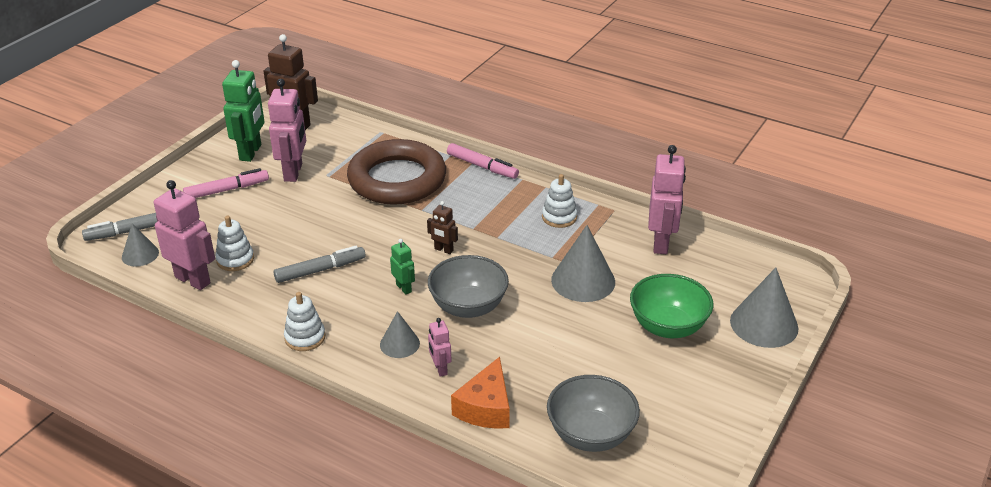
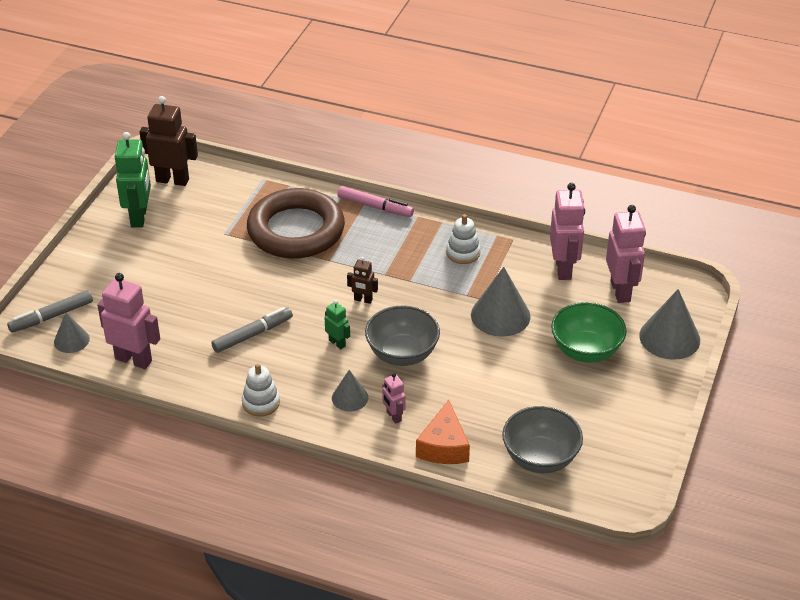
camera: 10 degrees left, 5 degrees up
(227, 190) = (131, 261): pink marker -> none
(235, 259) = (167, 334): white stacking toy -> none
(293, 172) = (190, 234): pink robot -> pink robot (621, 291)

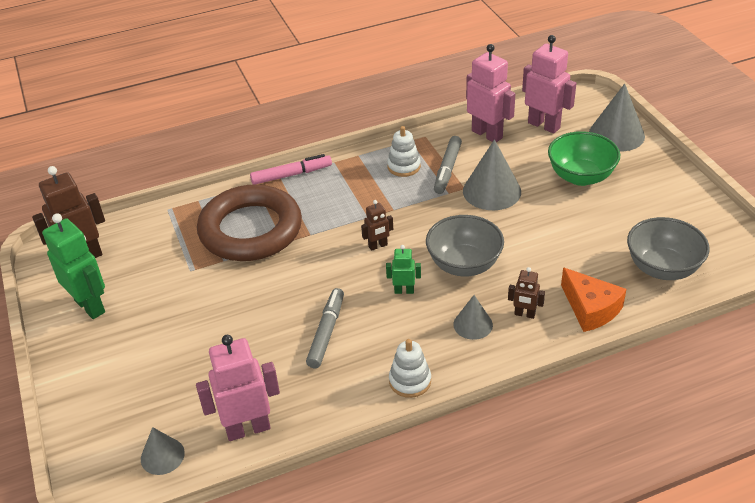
camera: 40 degrees left, 0 degrees up
(51, 316) = (113, 449): grey marker -> grey marker (447, 169)
(393, 416) = (524, 314): pink robot -> brown robot

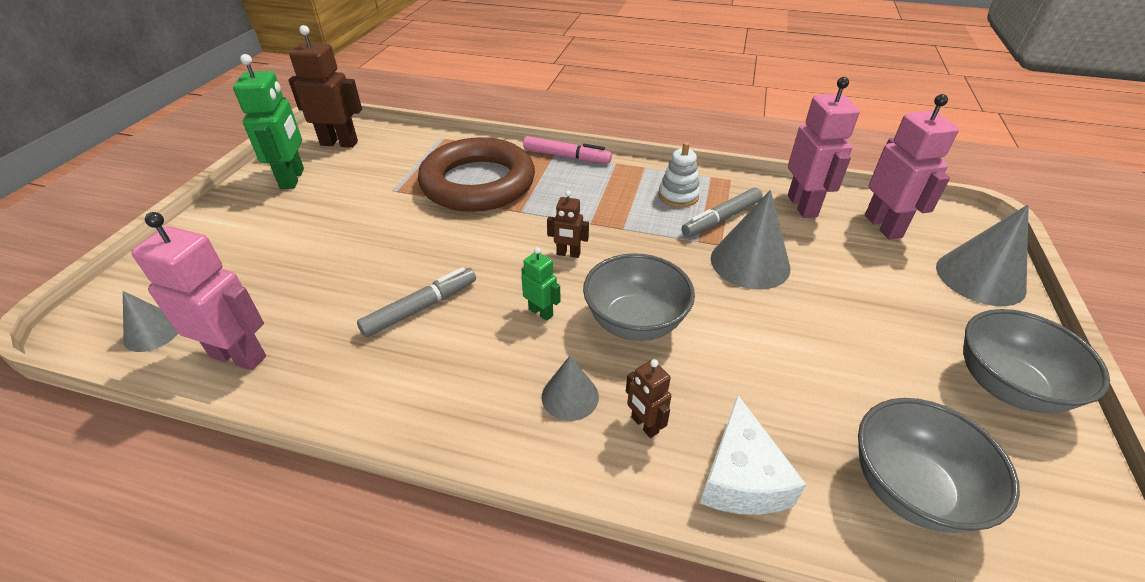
camera: 35 degrees right, 0 degrees up
(410, 381) = (429, 415): white stacking toy -> none
(580, 176) = (883, 301): green bowl -> none
(590, 309) = (741, 477): orange cheese -> white cheese
(668, 193) = (1006, 386): none -> grey bowl

